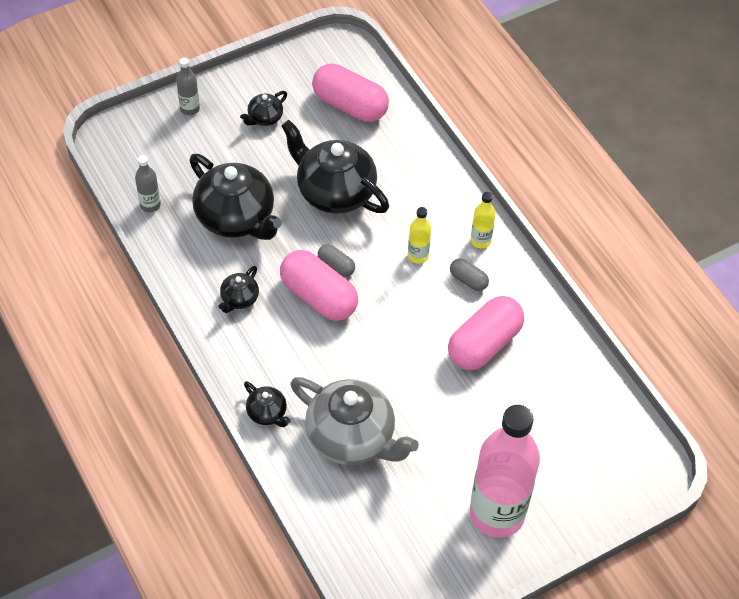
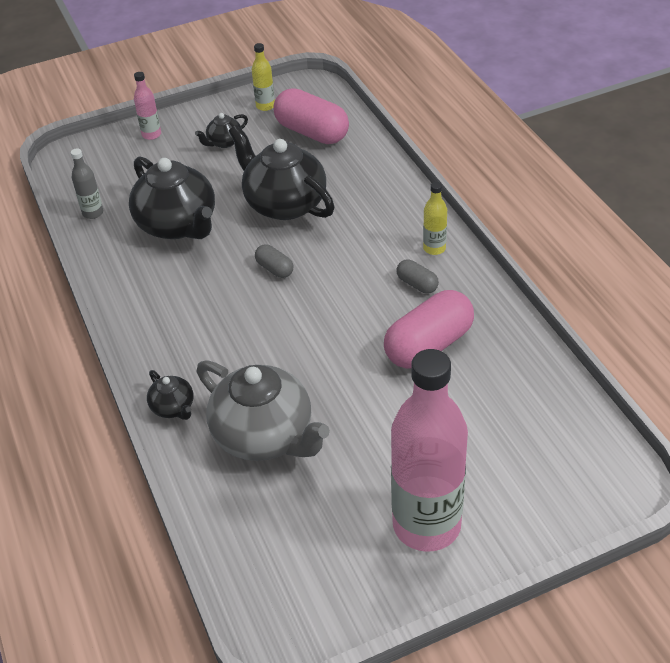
camera: 10 degrees right, 10 degrees down
(190, 109) = (151, 135): grey bottle -> pink bottle
(239, 299) = (165, 297): black teapot -> none
(319, 297) = (251, 296): pink capsule -> none
(418, 256) = (364, 261): yellow bottle -> yellow bottle (265, 106)

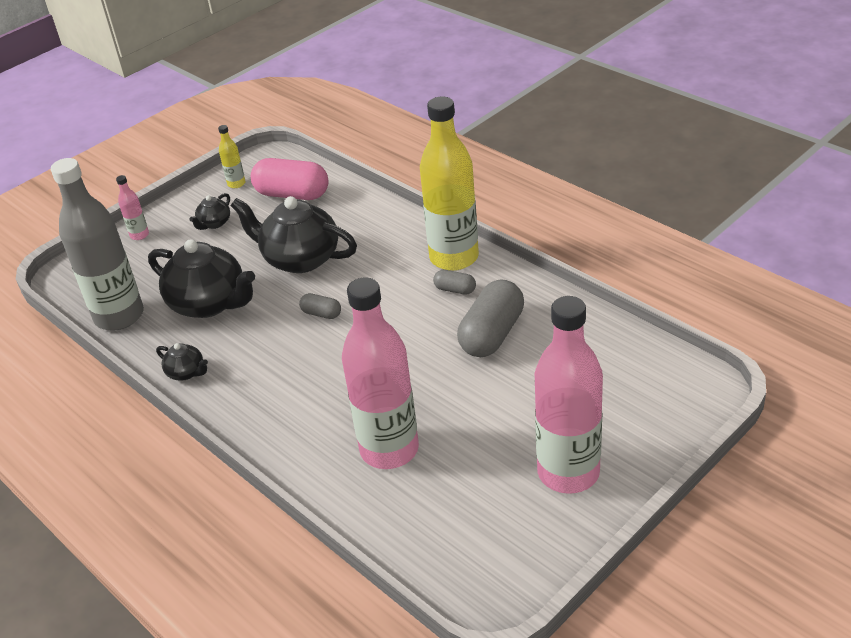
camera: 20 degrees left, 5 degrees down
(93, 213) = (119, 316): grey bottle -> grey bottle, size x2.39
(173, 407) = (292, 454): black teapot -> black teapot (186, 372)
(265, 435) = (389, 449): grey teapot -> pink bottle
(428, 345) = (492, 334): pink capsule -> grey capsule
(434, 248) = (454, 257): yellow bottle -> yellow bottle, size x2.39

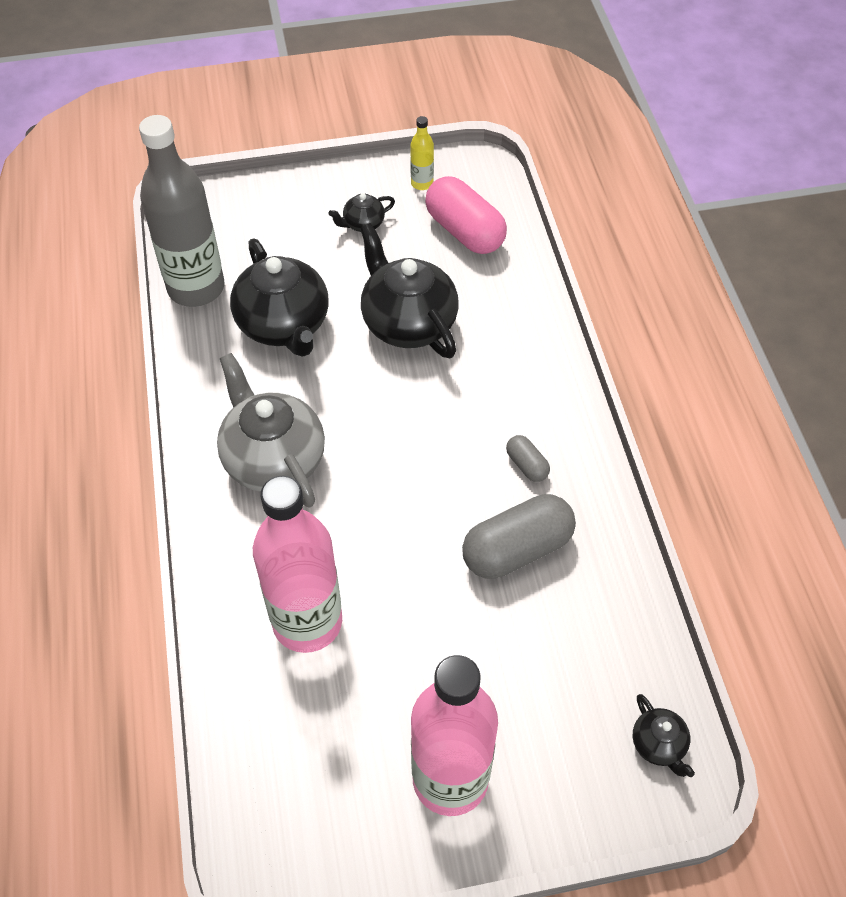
camera: 30 degrees right, 15 degrees up
(139, 235) = (285, 196): pink bottle -> none
(186, 372) = (203, 397): black teapot -> black teapot (658, 744)
(275, 378) = (273, 459): none -> grey teapot
(321, 314) = (374, 408): grey capsule -> none
(454, 257) = (559, 421): yellow bottle -> none

